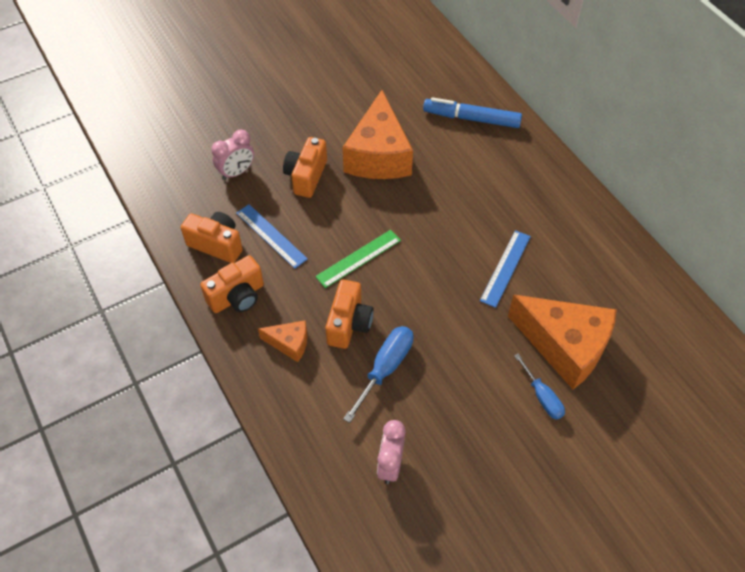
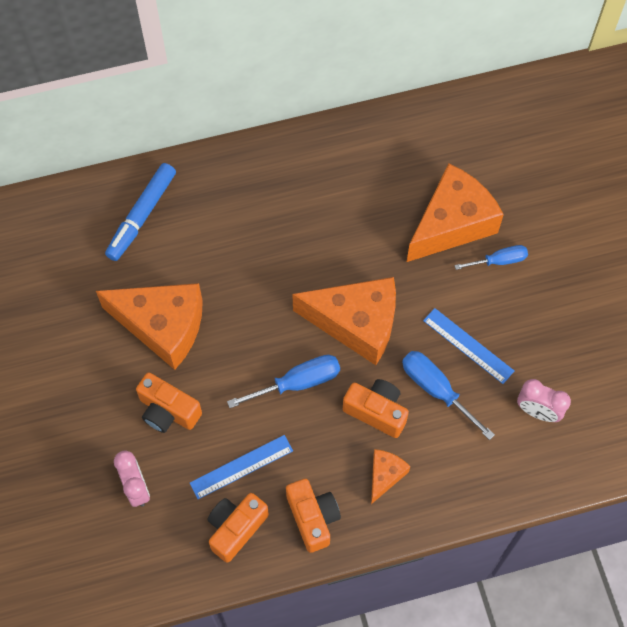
camera: 75 degrees left, 10 degrees up
(358, 258) = (298, 383): green ruler -> blue screwdriver
(429, 289) = (356, 324): none -> orange cheese
(505, 268) = (350, 245): blue ruler -> blue ruler (468, 345)

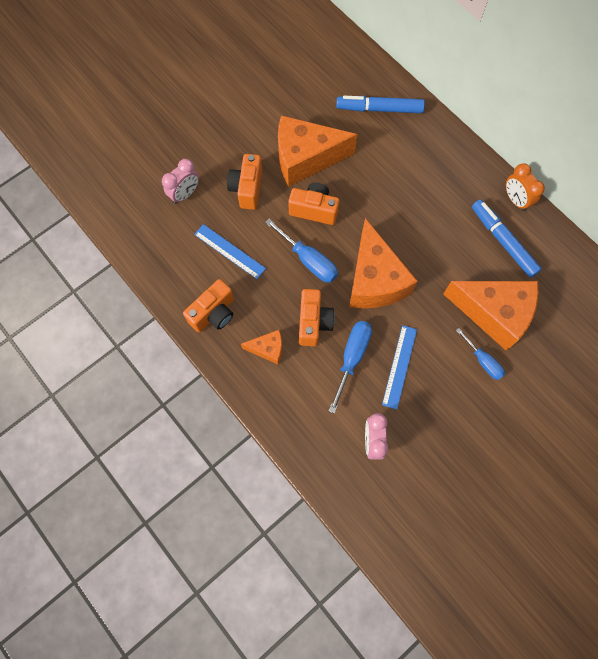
camera: 65 degrees right, 5 degrees up
(163, 326) = (305, 158): orange cheese -> orange cheese turned 90 degrees clockwise
(236, 528) = (184, 267): orange camera -> orange camera (314, 210)
(333, 135) = (515, 200): none -> orange clock
(375, 172) = (503, 242): none -> blue marker

